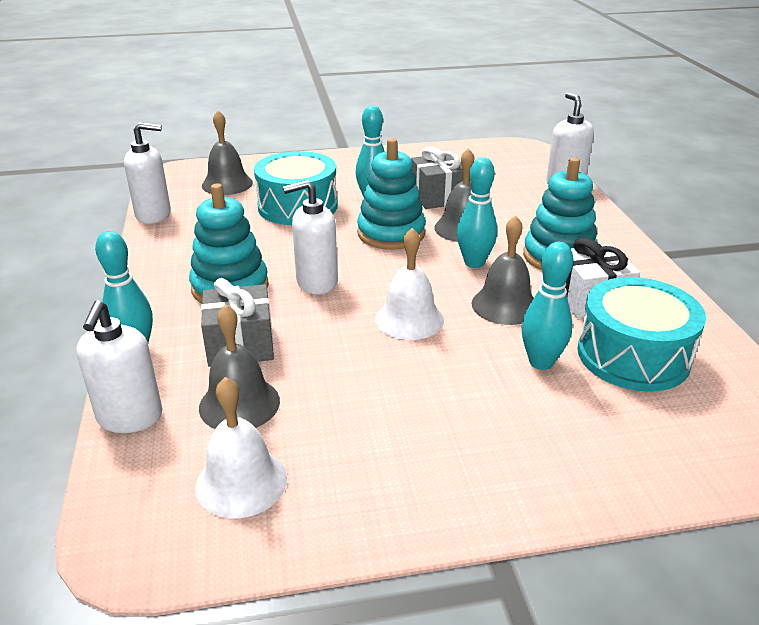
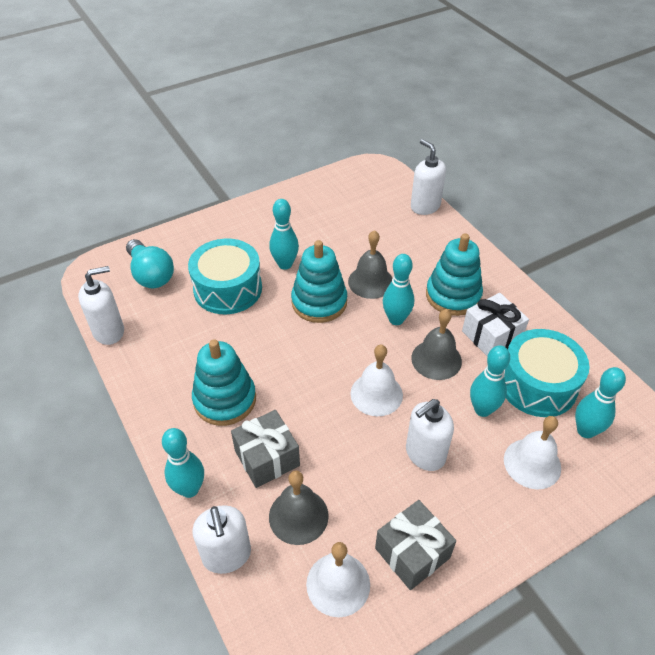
camera: 20 degrees left, 15 degrees up
(227, 184) = (151, 274): grey bell -> turquoise light bulb
(316, 282) = (289, 375): white soap dispenser -> white soap dispenser (425, 454)
(438, 196) = (335, 247): grey gift -> grey gift (412, 553)
(584, 430) = (532, 463): none -> white bell
(683, 416) = (585, 431): none -> turquoise bowling pin

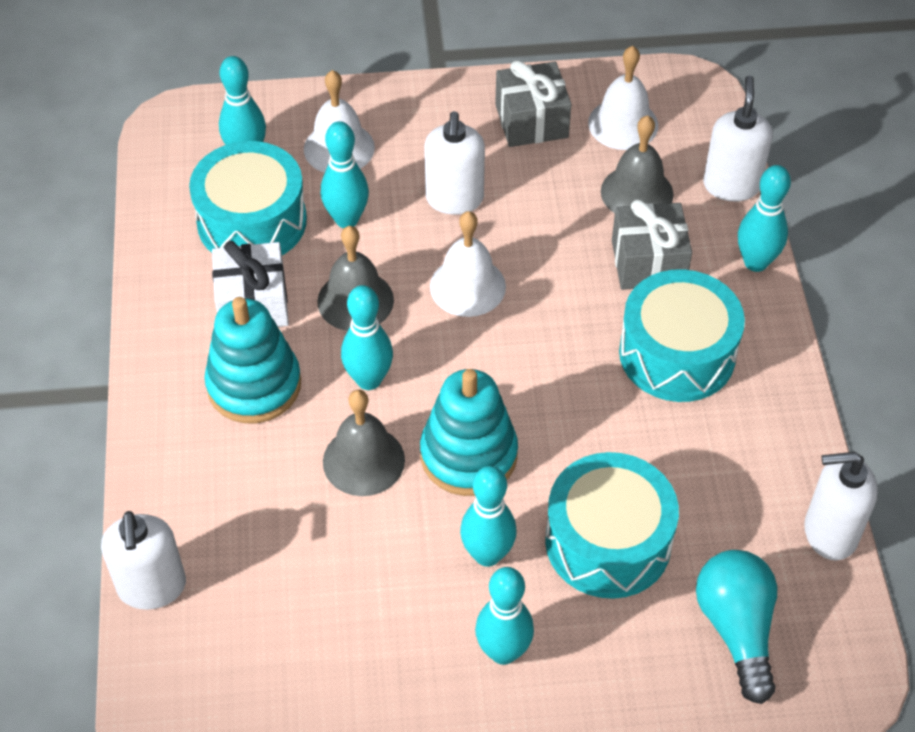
camera: 155 degrees left, 5 degrees up
(225, 400) = (677, 354): turquoise stacking toy -> turquoise drum
(258, 233) = (503, 651): none -> turquoise bowling pin
(425, 454) = (454, 199): white soap dispenser -> white soap dispenser turned 105 degrees clockwise

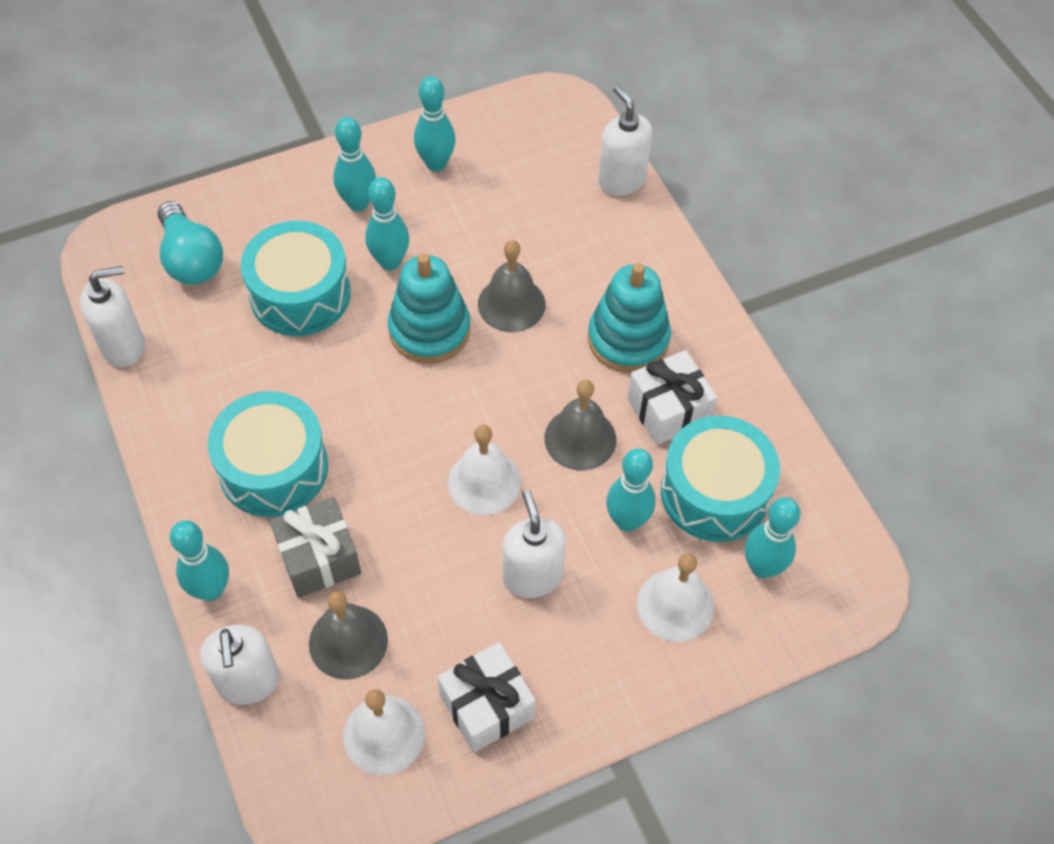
camera: 160 degrees right, 5 degrees up
(369, 380) = (536, 369): turquoise bowling pin -> turquoise bowling pin (436, 164)
(531, 121) = (486, 706): grey gift -> white gift

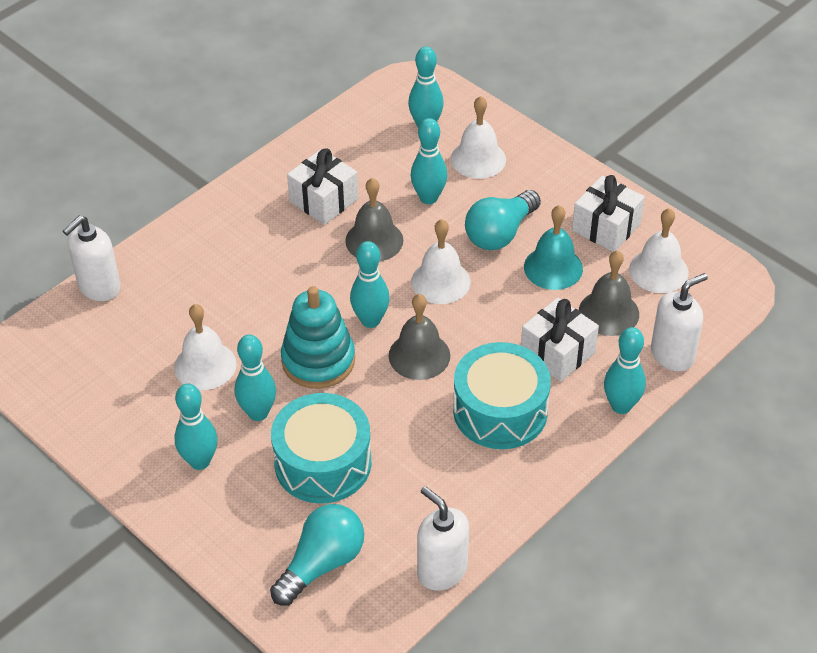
camera: 110 degrees left, 10 degrees down
(319, 558) = (557, 353): grey gift -> white gift
(436, 164) = (127, 421): turquoise bowling pin -> turquoise bowling pin (370, 320)
(448, 611) = (553, 267): none -> turquoise bell
(473, 237) = (205, 365): none -> white bell
(511, 304) = (266, 317): grey bell -> grey bell (419, 355)
(532, 576) = (500, 233): white soap dispenser -> turquoise light bulb
(628, 339) = (268, 238): turquoise stacking toy -> none
(714, 492) = (380, 161): turquoise drum -> none

